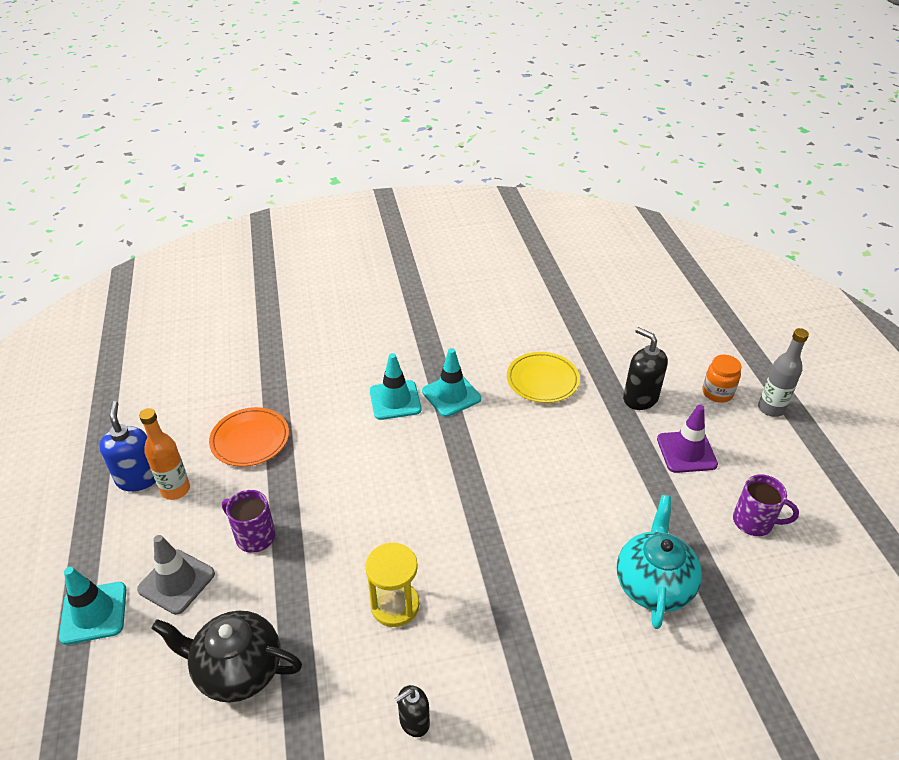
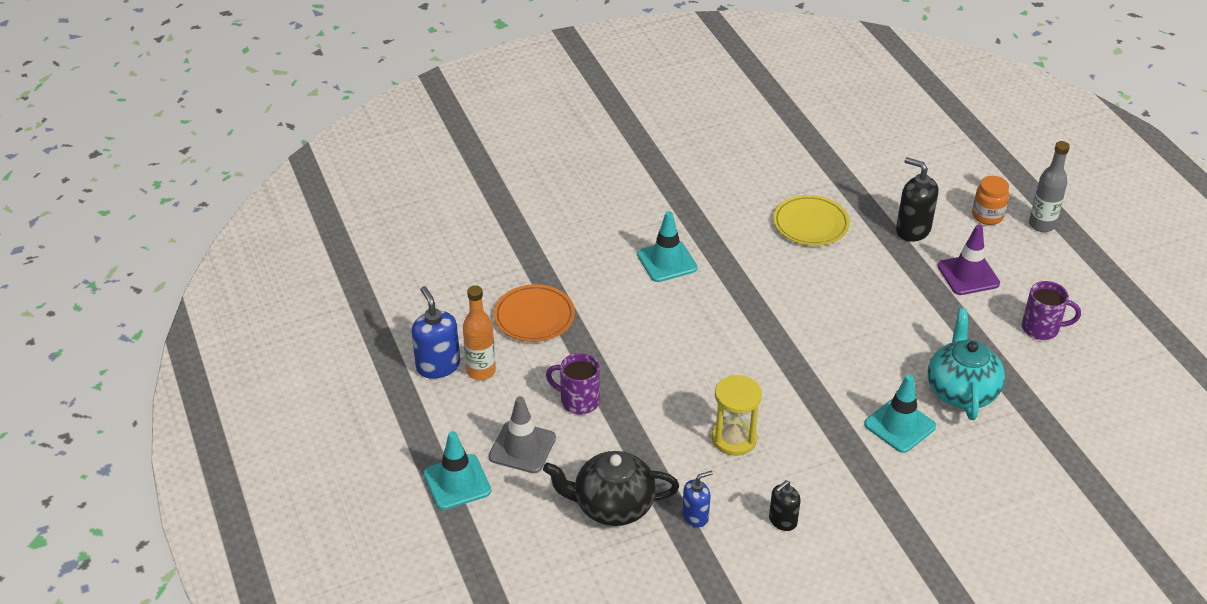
camera: 10 degrees left, 0 degrees up
(320, 698) = (695, 516): none -> blue soap dispenser
(451, 395) = (722, 249): turquoise traffic cone -> turquoise traffic cone (899, 425)

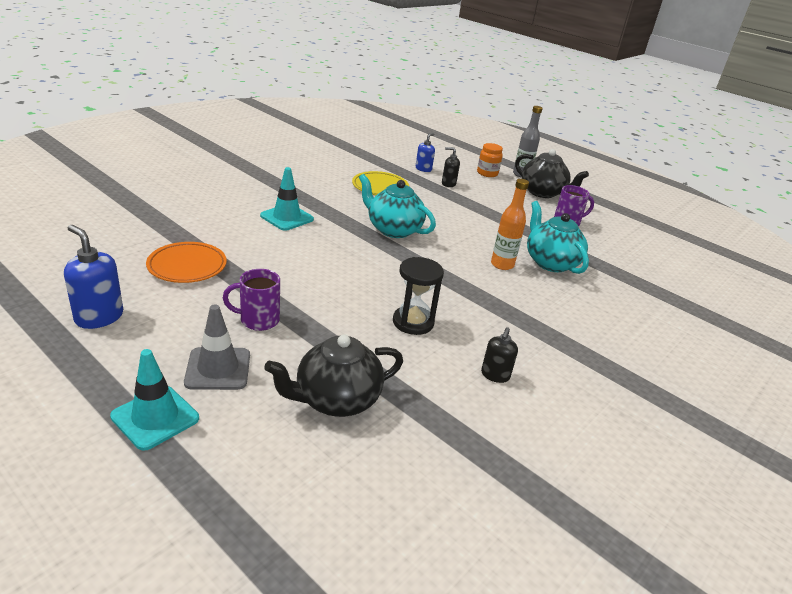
camera: 30 degrees left, 10 degrees down
(481, 371) = (148, 314): orange bottle -> orange bottle (502, 265)
(695, 516) = (419, 390): blue soap dispenser -> blue soap dispenser (423, 169)
(734, 439) = (413, 322): yellow hourglass -> black hourglass
(787, 301) = (393, 229): none -> turquoise teapot
(899, 425) = (528, 290): turquoise traffic cone -> none
(912, 230) = (448, 184): black soap dispenser -> black soap dispenser, size x0.63
(968, 275) = (500, 201): purple traffic cone -> none
(1048, 267) = (543, 193): none -> black teapot

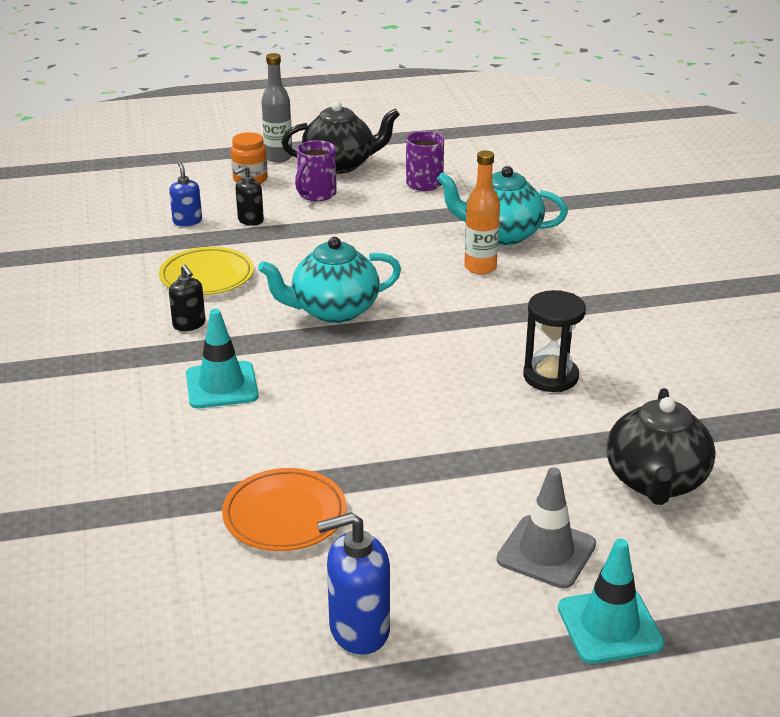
camera: 50 degrees left, 0 degrees up
(258, 320) = (465, 491): purple mug -> purple mug (316, 194)
(495, 375) = (677, 362): black soap dispenser -> black soap dispenser (189, 324)

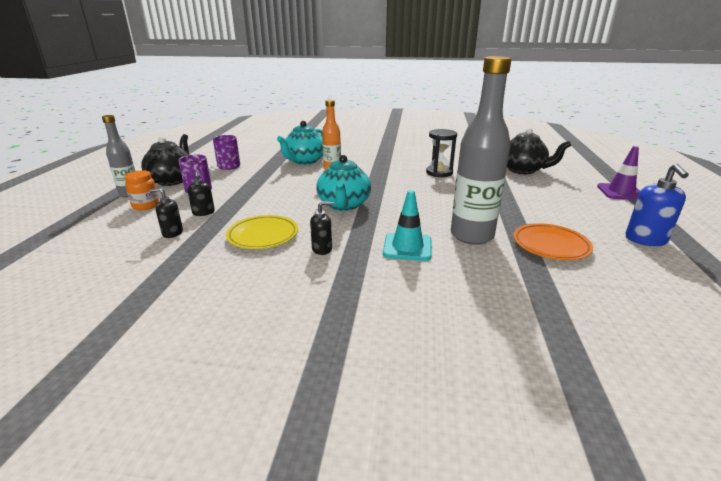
camera: 70 degrees left, 5 degrees down
(187, 221) = (172, 233): blue soap dispenser -> black soap dispenser
(283, 436) = (471, 236): none -> grey bottle
(546, 552) = (573, 194): grey traffic cone -> none
(609, 626) = (621, 192): turquoise traffic cone -> purple traffic cone

